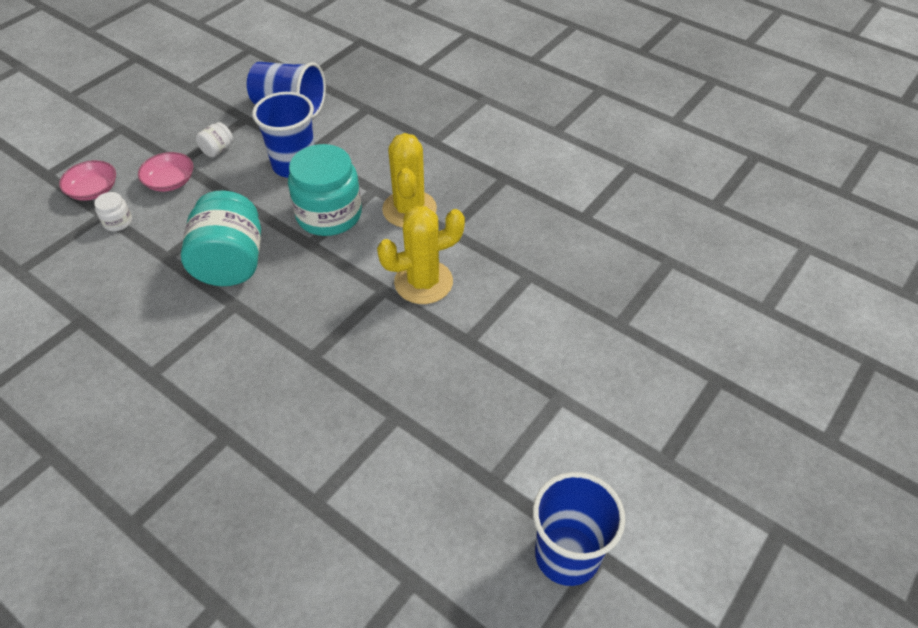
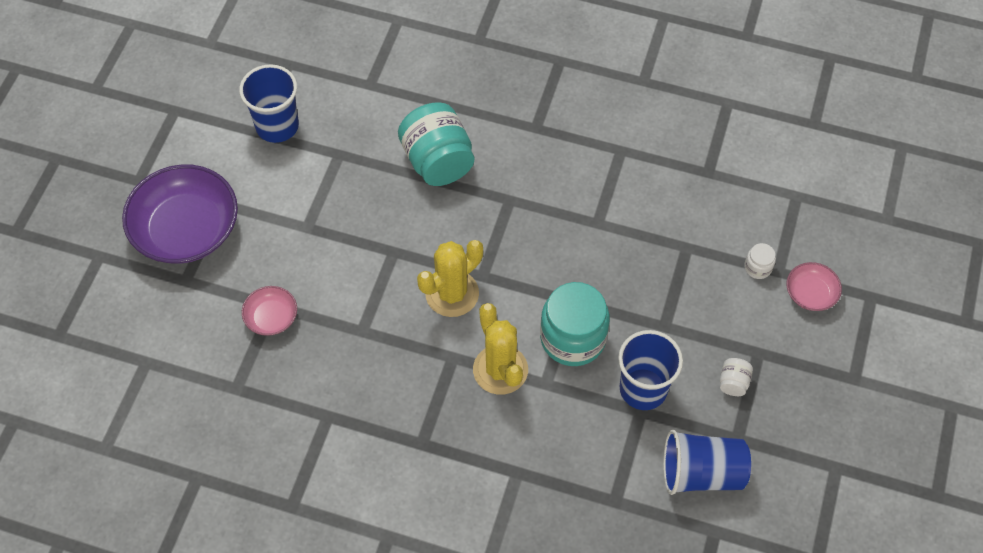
camera: 160 degrees right, 10 degrees up
(170, 181) = (748, 327): pink bowl -> pink bowl (271, 317)
(231, 263) = (627, 259): turquoise jar -> turquoise jar (437, 161)
(713, 440) = (186, 229): none -> purple bowl

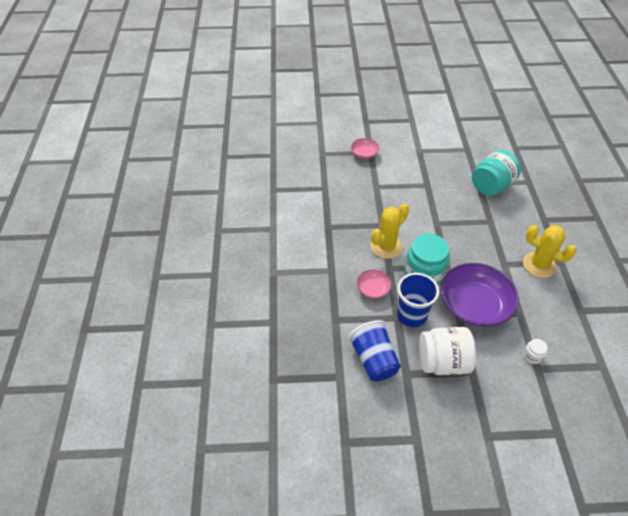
camera: 70 degrees right, 10 degrees down
(186, 229) = (391, 113): purple bowl -> purple bowl (474, 305)
(277, 126) = (466, 124): blue cup -> none
(452, 293) = (418, 214): yellow cactus -> yellow cactus (539, 265)
(733, 383) = (442, 362): white jar -> white jar, size x2.29
(810, 293) = (534, 392): pink bowl -> pink bowl (373, 289)

